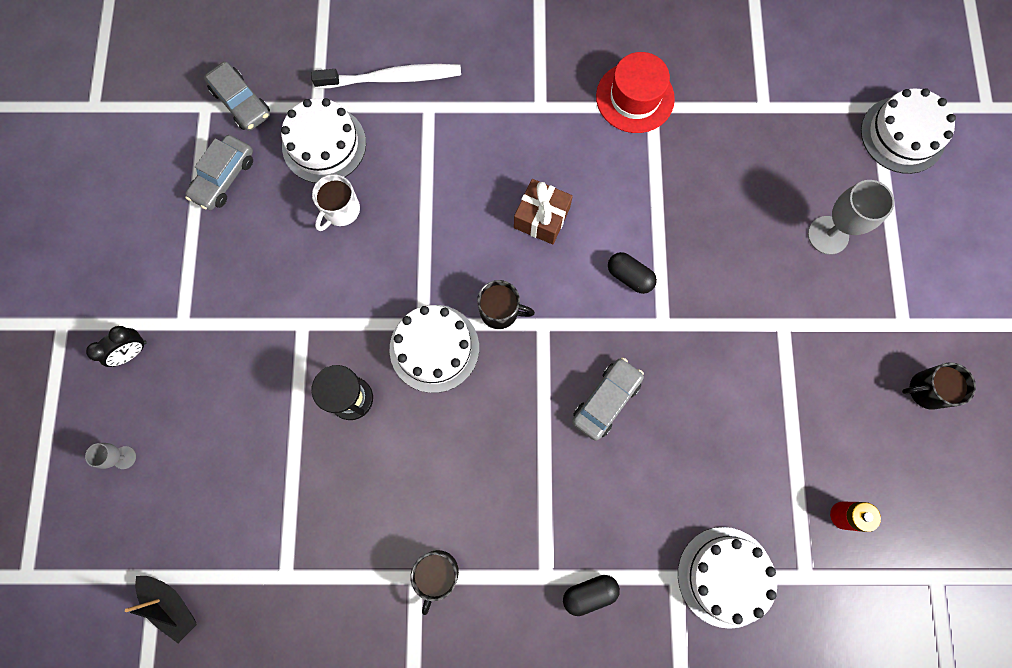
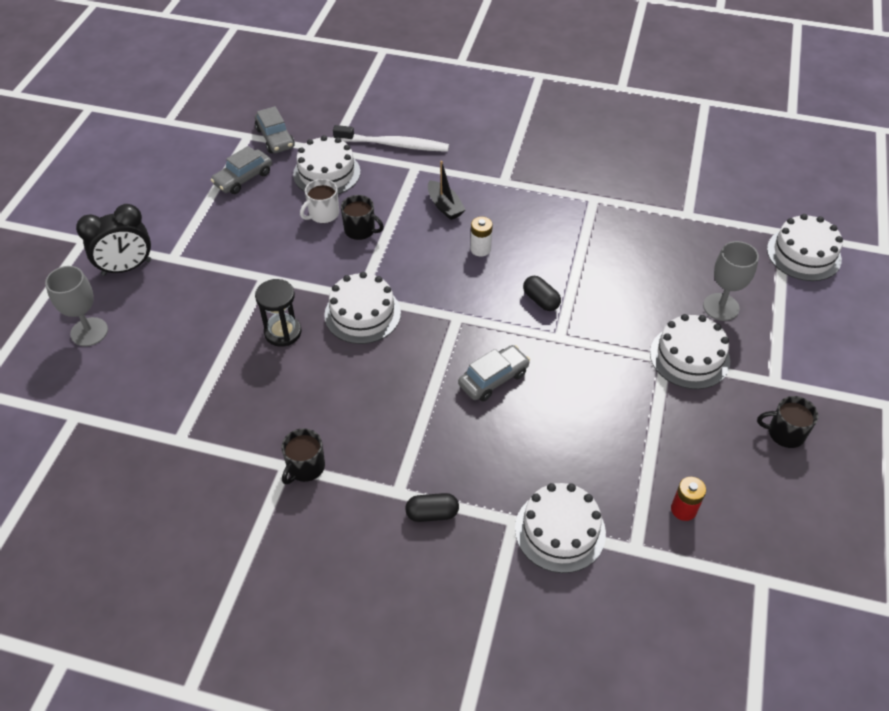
camera: 15 degrees right, 25 degrees down
(124, 457) = (89, 332): grey goblet -> grey goblet, size x1.91
(132, 352) = (127, 268): black clock -> black clock, size x1.74
(171, 604) = (79, 437): black boat -> black boat (444, 206)
(500, 311) = (425, 301): black mug -> black mug (360, 230)
(541, 218) = (480, 249): brown gift -> white battery
(635, 97) = (581, 190): red hat -> none
(808, 314) = (689, 357): none -> white cake

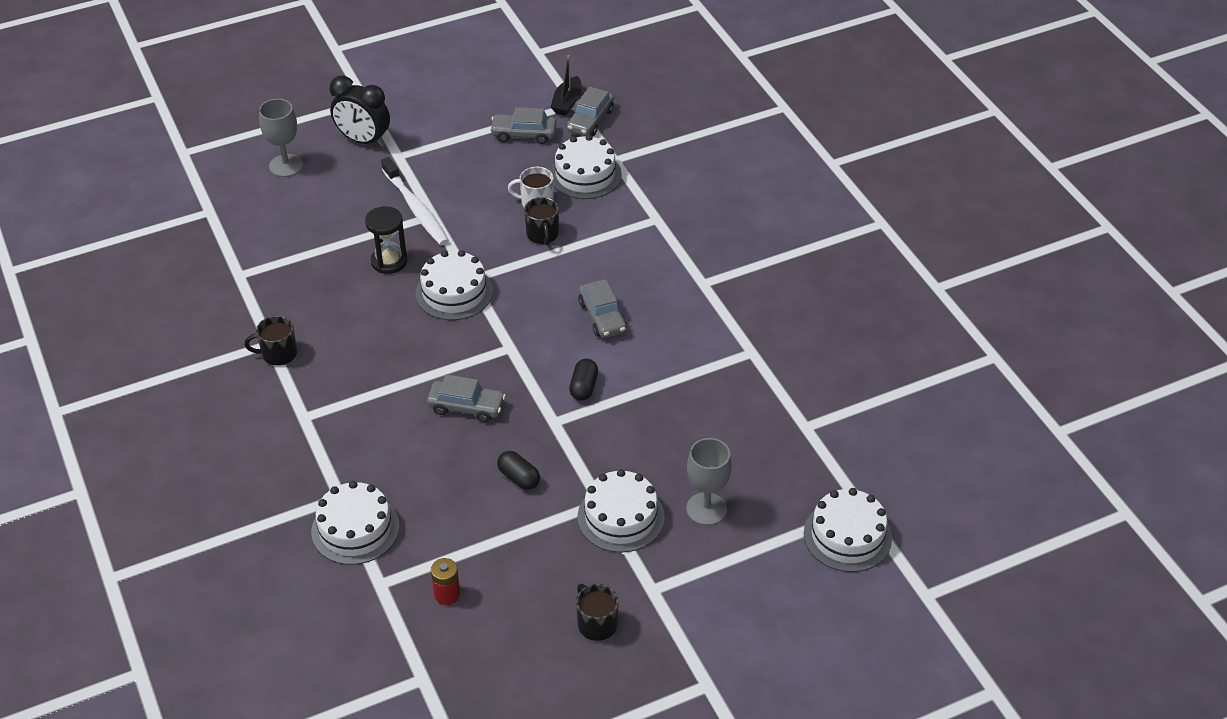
camera: 50 degrees right, 5 degrees down
(393, 144) = (667, 190): white toothbrush -> white toothbrush (416, 208)
(432, 513) = (302, 447): black capsule -> black capsule (519, 478)
(444, 206) = (628, 266): black boat -> black boat (567, 102)
(480, 249) = (602, 317): white battery -> grey car

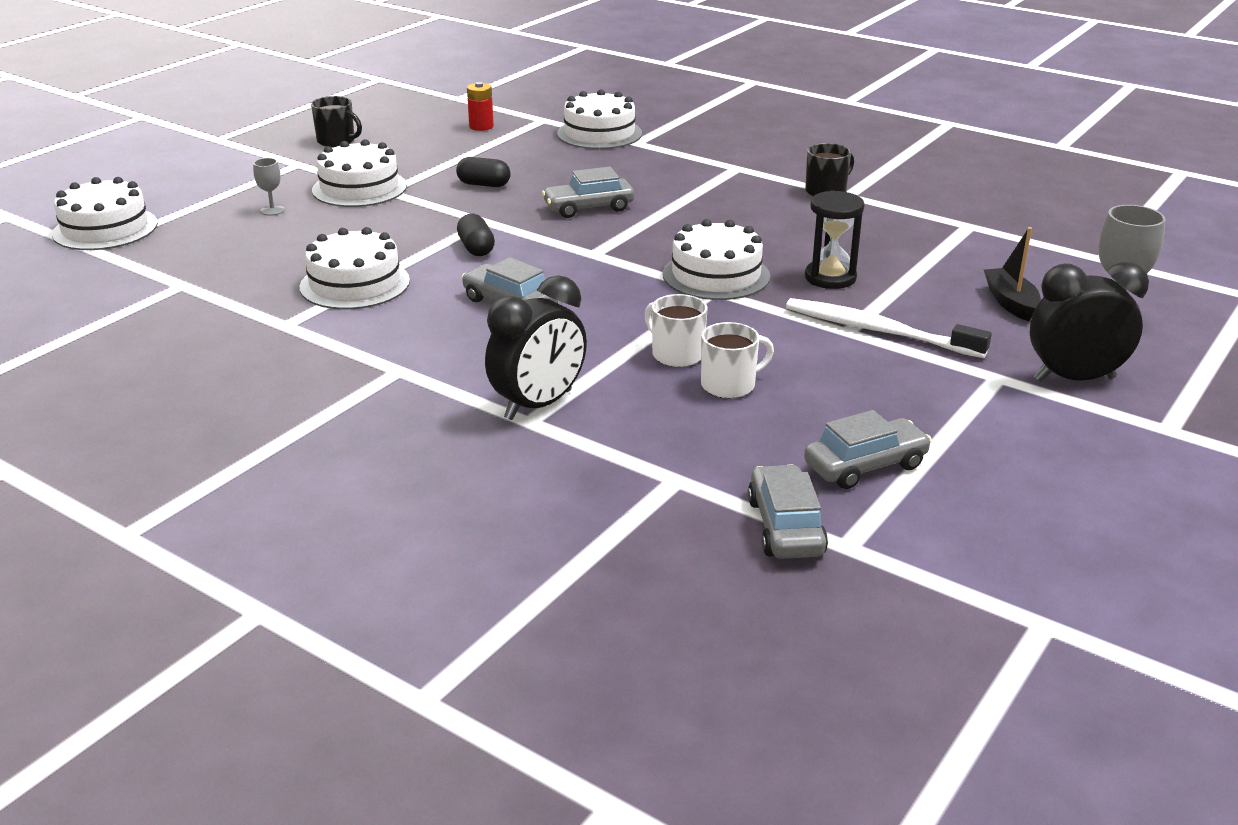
camera: 150 degrees right, 15 degrees down
(542, 235) = (676, 354): black mug -> white mug
(567, 102) = (862, 543): black boat -> black boat (1010, 302)
(585, 174) = (699, 442): white cake -> white cake (355, 284)
(644, 227) = (538, 405): none -> black clock
(706, 509) = (272, 210): grey goblet -> grey goblet, size x0.52

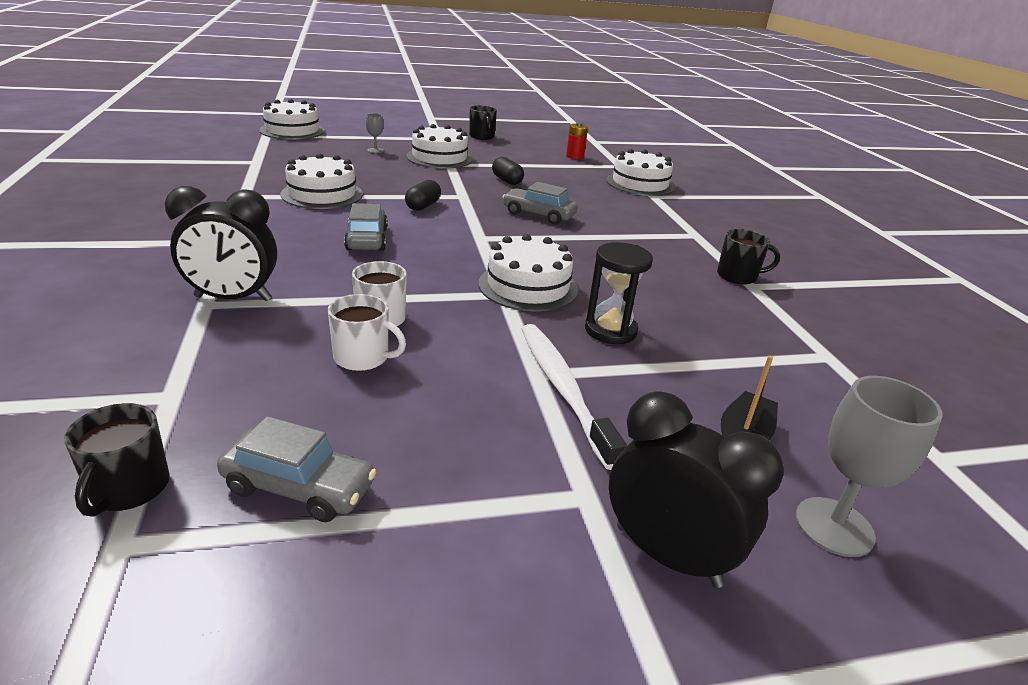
camera: 40 degrees right, 0 degrees up
(785, 527) = (128, 489): grey car -> black mug

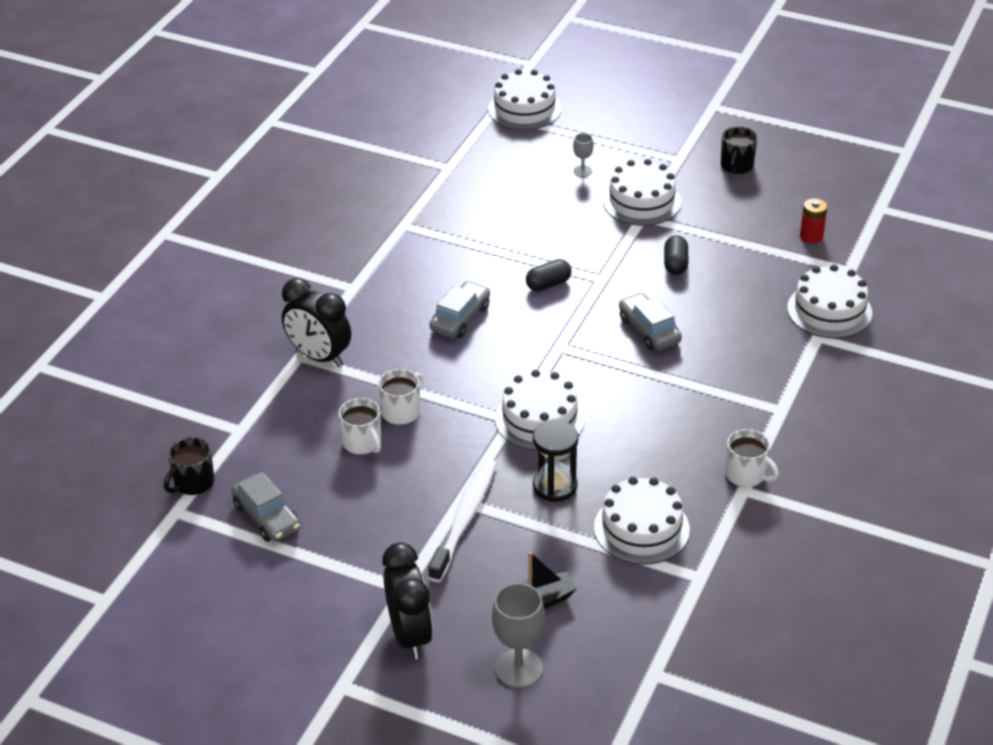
camera: 40 degrees right, 10 degrees up
(322, 194) = (471, 240): white cake -> white cake (641, 528)
(738, 276) = (746, 475): black mug -> white mug

